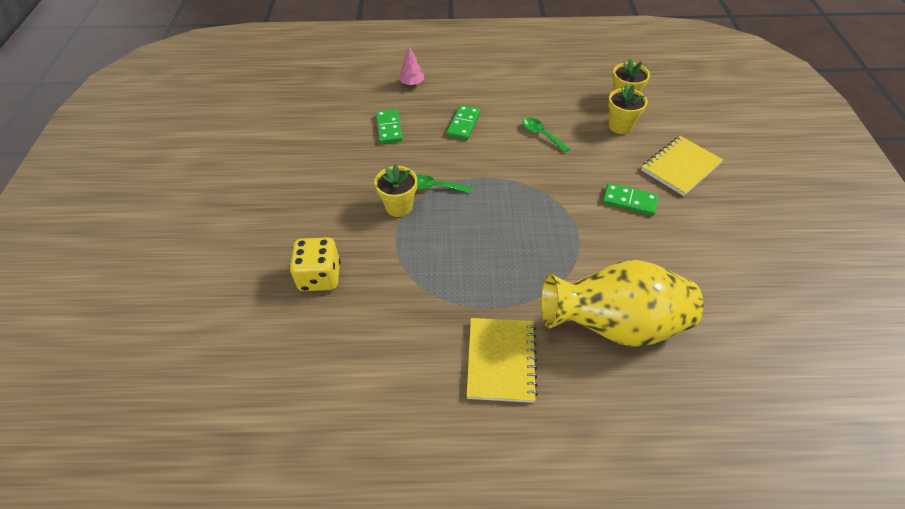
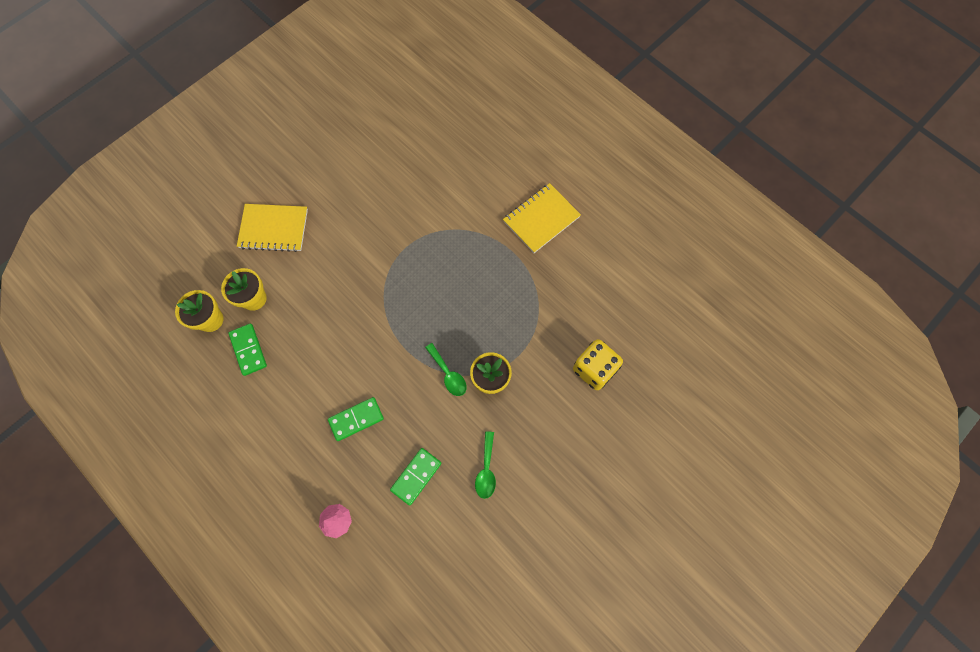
camera: 135 degrees left, 20 degrees up
(541, 134) = (317, 348): green spoon -> green spoon (486, 470)
(615, 325) = (460, 182): yellow vase -> none
(629, 201) = (343, 238): green domino -> green domino (248, 350)

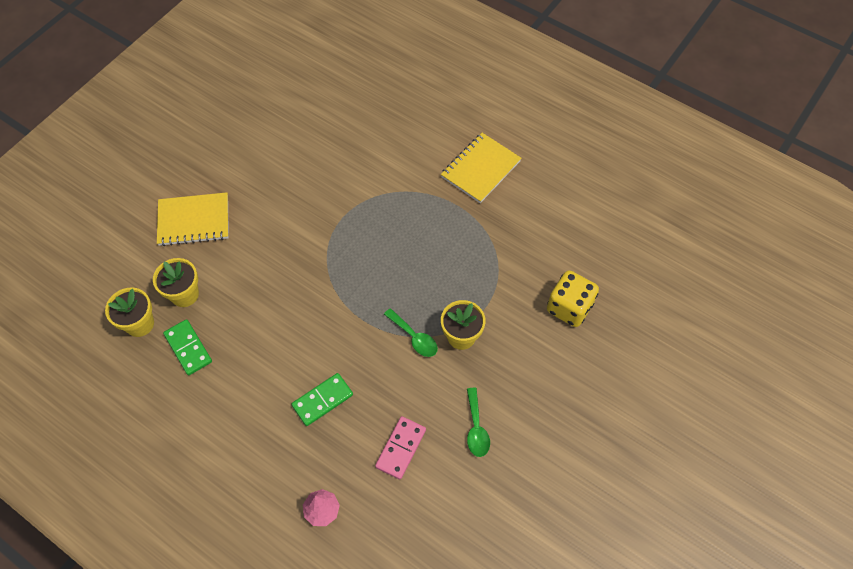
camera: 10 degrees left, 10 degrees down
(416, 476) = (400, 448): green domino -> pink domino

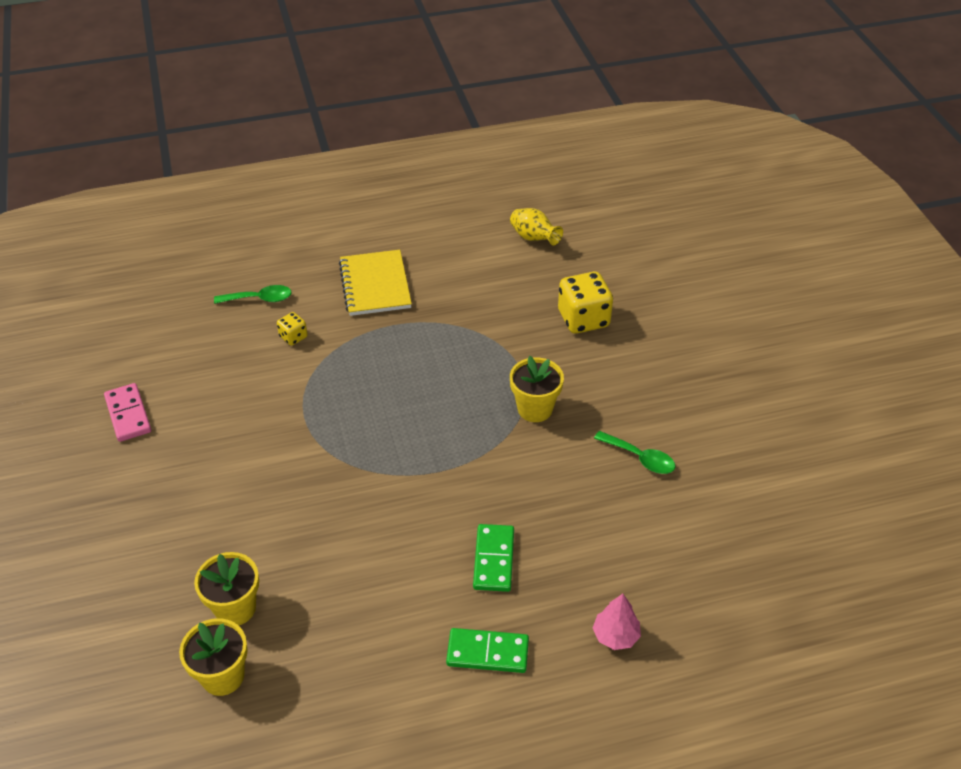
camera: 50 degrees left, 15 degrees down
(188, 348) = (307, 645): green domino -> green domino (487, 652)
(194, 221) = (152, 543): yellow notebook -> none
(396, 163) = (293, 337): none -> yellow dice
(400, 448) = (607, 528): pink domino -> pink domino (128, 414)
(414, 337) = (500, 443): green spoon -> green spoon (259, 299)
(616, 223) = (534, 238): none -> yellow vase

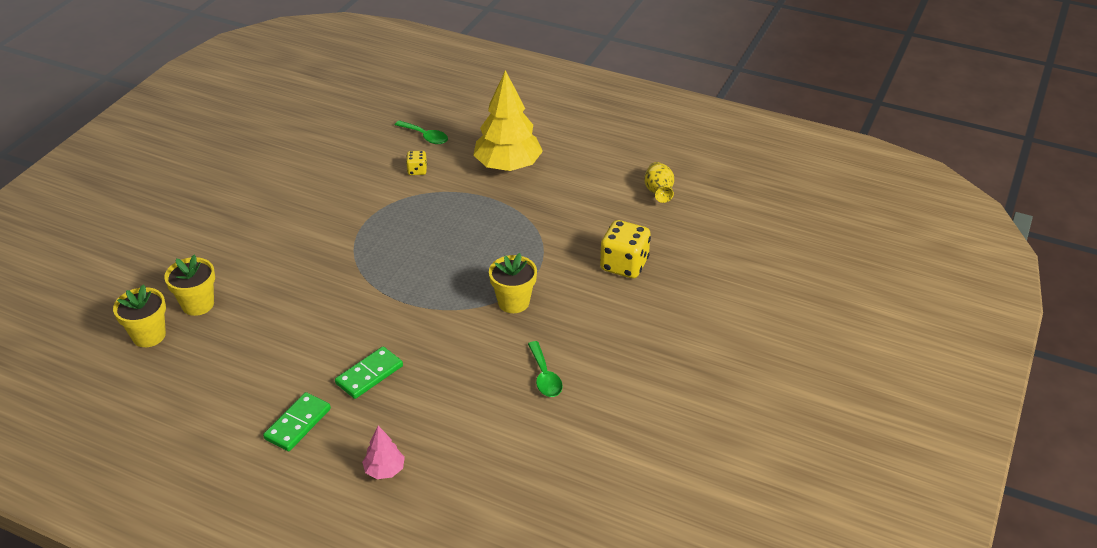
camera: 40 degrees right, 5 degrees down
(128, 414) = (272, 163): pink domino -> none
(375, 285) = (508, 166): yellow notebook -> yellow tree
(487, 652) = (298, 424): green domino -> green domino turned 75 degrees clockwise

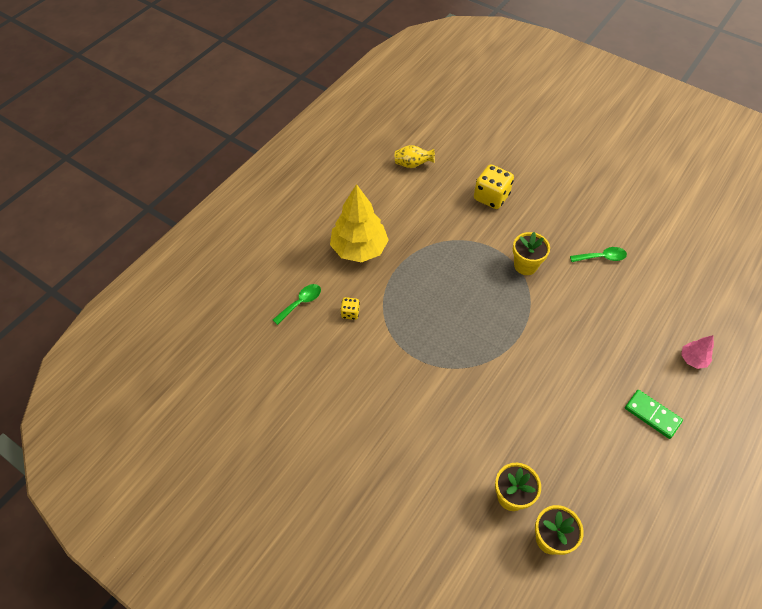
camera: 80 degrees left, 15 degrees up
(369, 375) = (600, 364): green domino -> none

